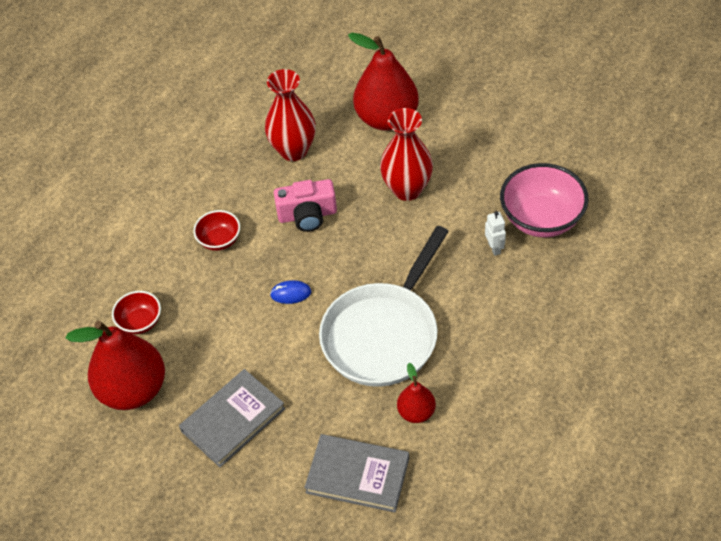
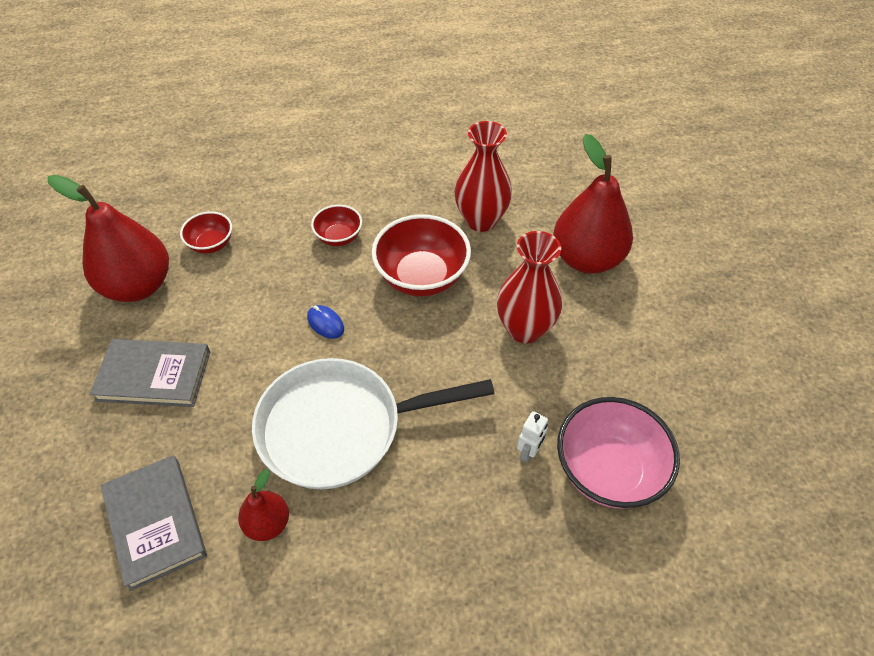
camera: 45 degrees right, 0 degrees up
(307, 215) = (422, 277): pink camera -> red bowl

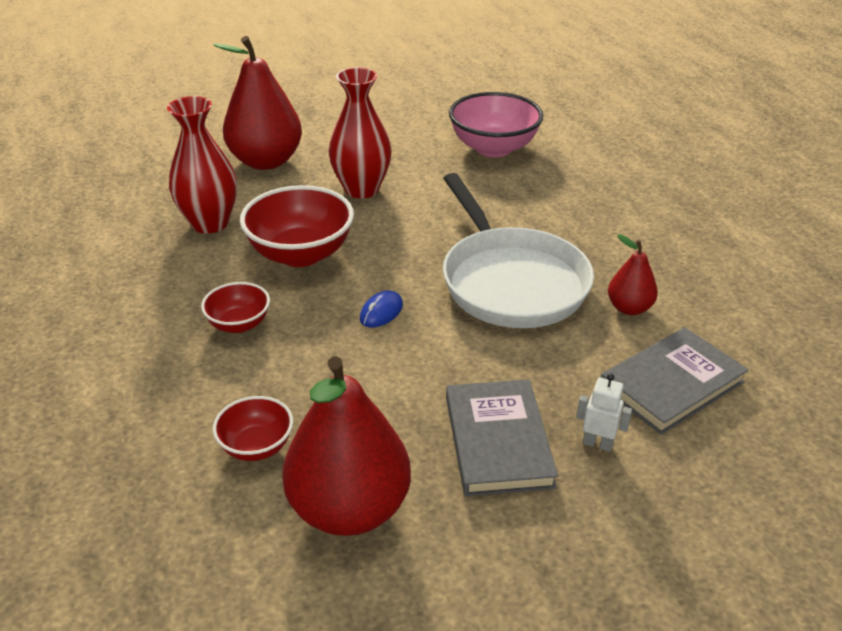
camera: 100 degrees left, 15 degrees down
(529, 452) = (492, 181): white robot -> white robot (597, 443)

